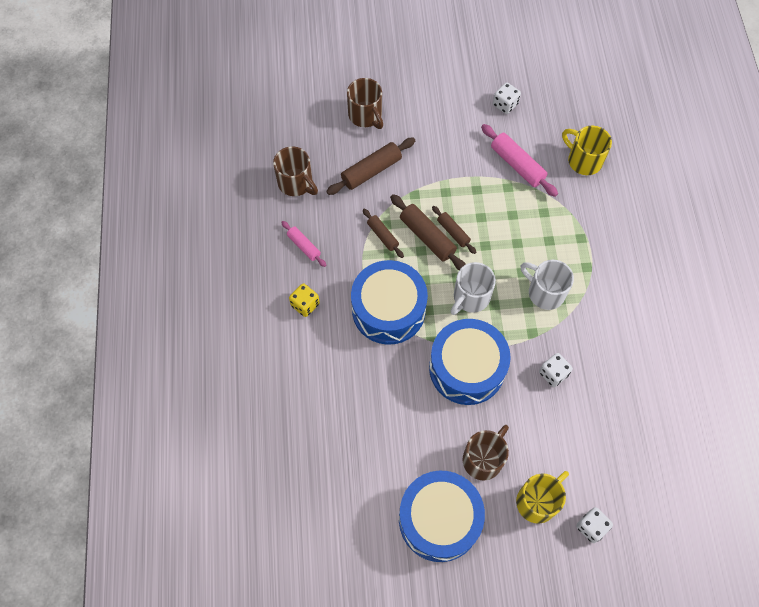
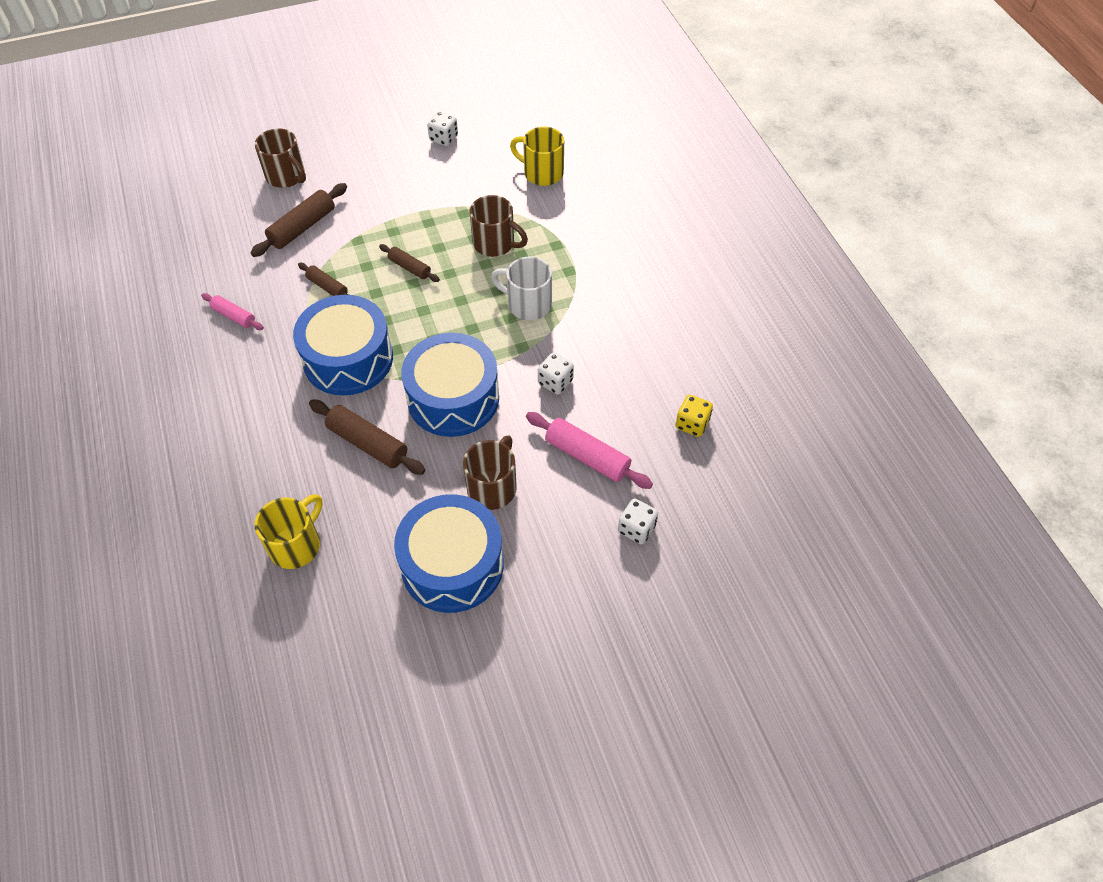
camera: 15 degrees left, 10 degrees down
(296, 183) = (214, 256): brown mug -> brown mug (495, 244)
(305, 304) = (245, 375): yellow dice -> yellow dice (692, 424)
(427, 237) = (380, 278): brown rolling pin -> brown rolling pin (368, 443)
(470, 297) = (443, 327): white mug -> none
(517, 165) = (469, 191): pink rolling pin -> pink rolling pin (587, 457)
(538, 501) = (567, 516): yellow mug -> yellow mug (296, 544)

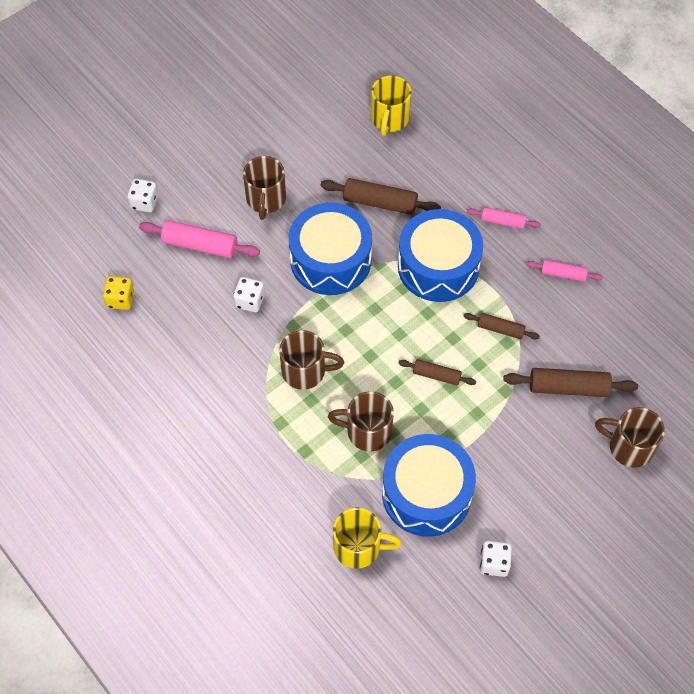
camera: 160 degrees right, 5 degrees up
(253, 383) = (502, 222): none -> pink rolling pin
(302, 227) = (568, 388): brown rolling pin -> brown rolling pin turned 75 degrees clockwise
(452, 565) = (271, 139): blue drum -> blue drum (426, 493)
(527, 304) = (305, 371): white mug -> brown mug

